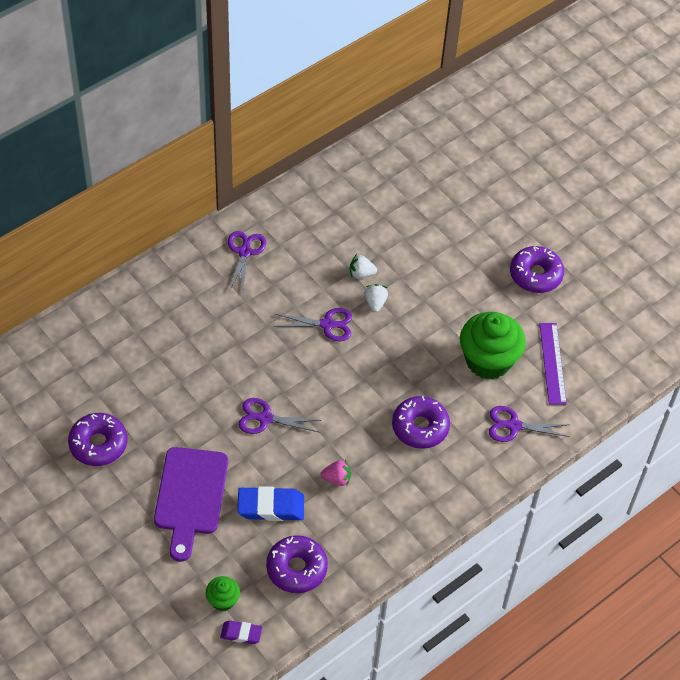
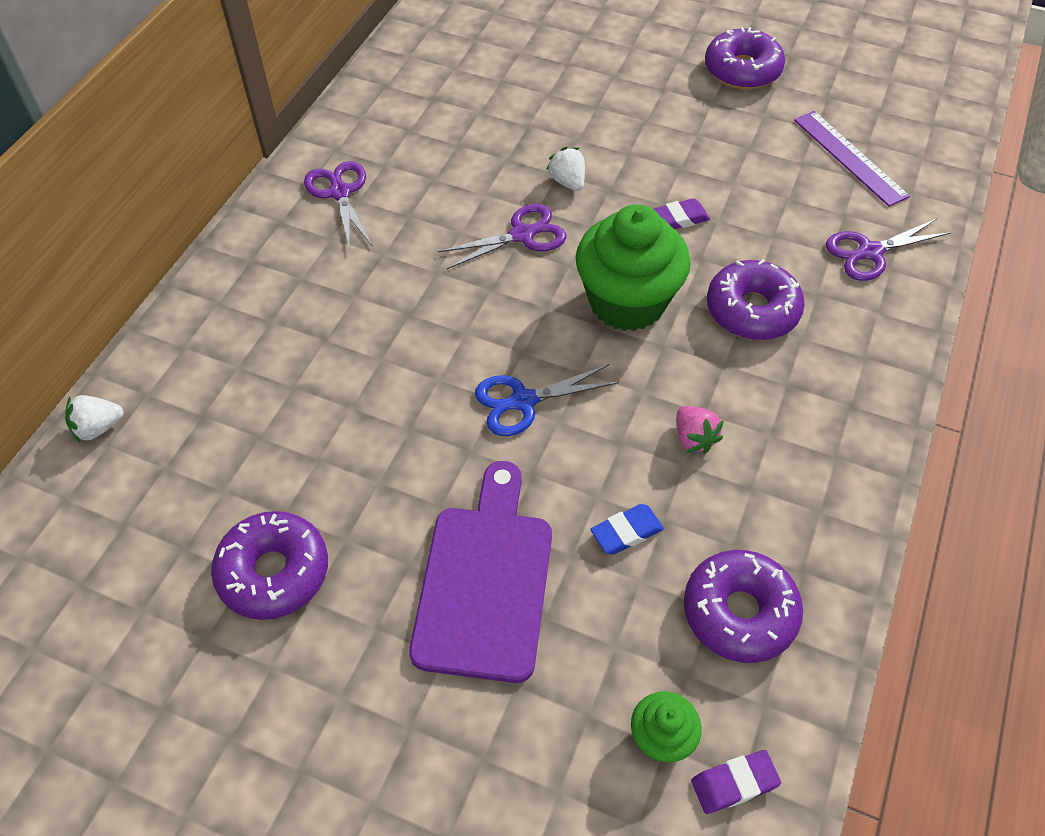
camera: 25 degrees left, 0 degrees up
(190, 496) = (485, 581): purple cutting board -> purple cutting board turned 150 degrees counterclockwise
(265, 418) = (523, 401): purple scissors -> blue scissors
(271, 507) = (626, 532): blue eraser -> blue eraser, size x0.58
(337, 479) = (693, 438): pink strawberry -> pink strawberry turned 90 degrees clockwise
(361, 274) = (522, 155): white strawberry -> white strawberry (98, 428)
(421, 355) = (679, 218): none -> purple eraser
(488, 360) = (769, 188): green cupcake -> green cupcake (627, 302)

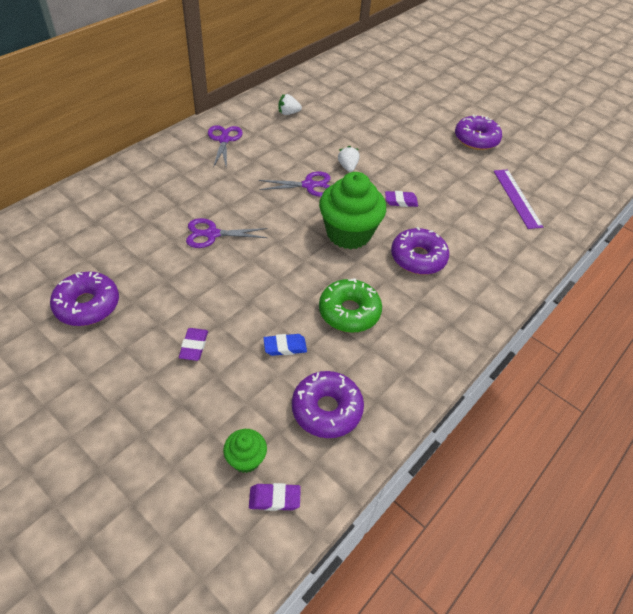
camera: 15 degrees right, 5 degrees down
(98, 428) = (42, 211): white strawberry -> white strawberry (288, 113)
(485, 581) = (194, 346): purple cutting board -> purple eraser
(523, 401) = (264, 264): blue scissors -> none
(693, 438) = (349, 312): pink strawberry -> green donut
(870, 252) = (504, 249): purple scissors -> purple scissors (212, 234)

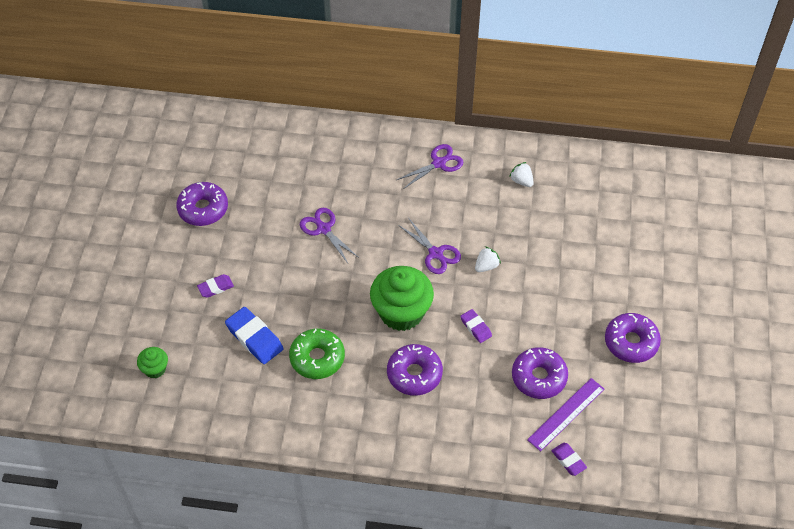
camera: 60 degrees right, 5 degrees up
(274, 498) = (140, 400): purple eraser -> purple eraser (568, 460)
(285, 347) = (254, 338): blue eraser -> blue eraser, size x1.74
(326, 409) = (221, 391): purple donut -> purple donut (539, 377)

